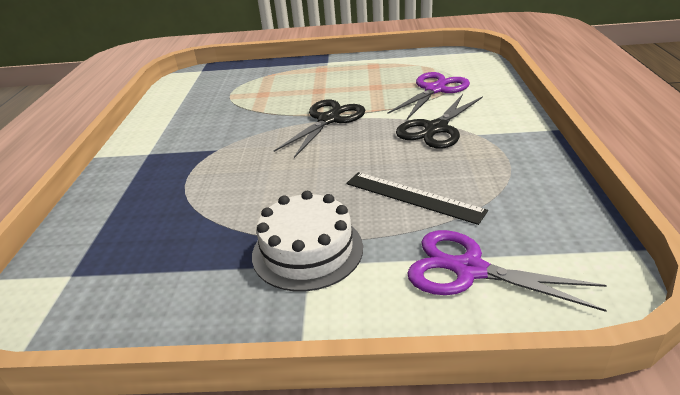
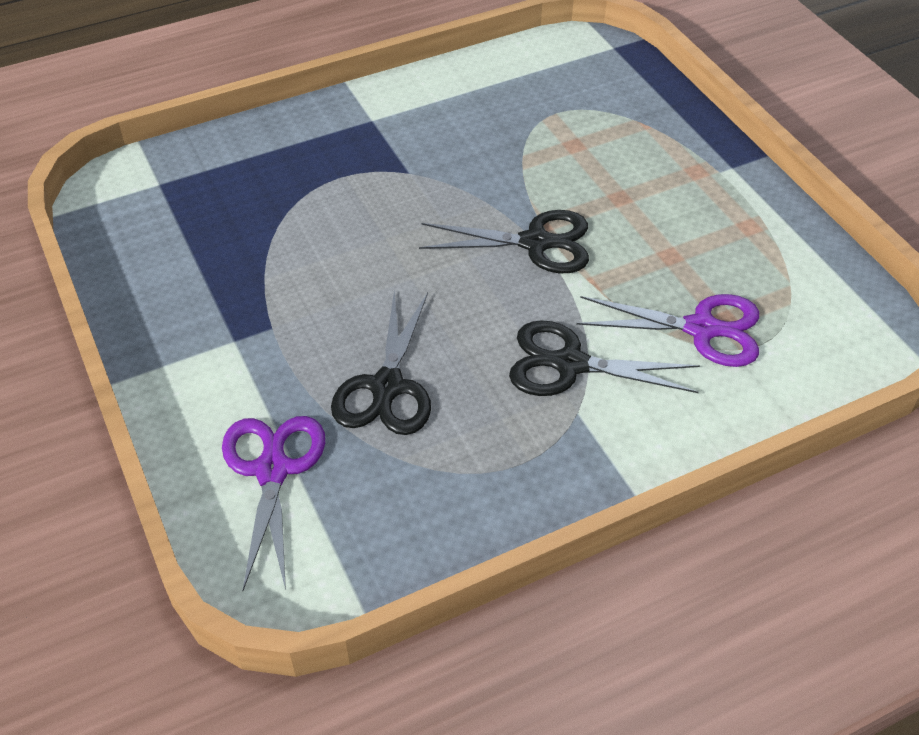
camera: 60 degrees right, 15 degrees up
(307, 250) = (254, 331): white cake -> none
(413, 197) = (387, 387): black ruler -> black scissors

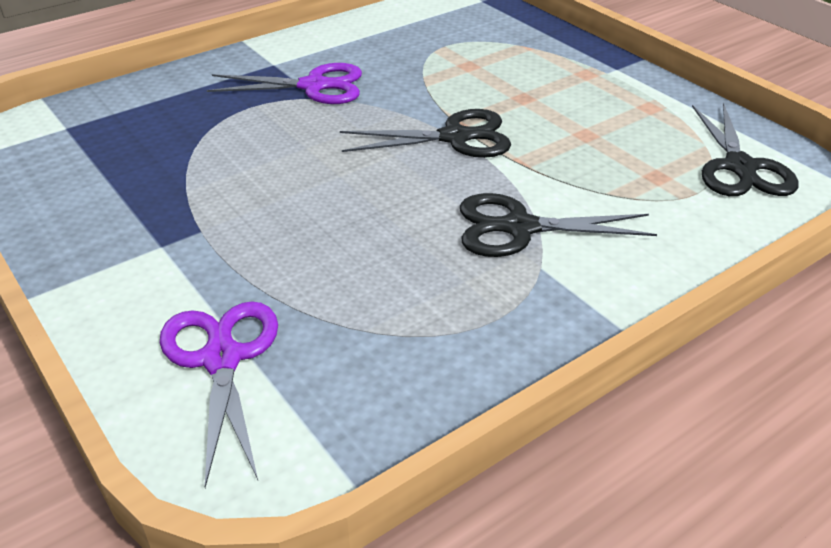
camera: 10 degrees left, 10 degrees down
(387, 387) = (335, 268): black scissors -> black scissors (740, 167)
(702, 329) = (638, 186): purple scissors -> purple scissors (314, 86)

